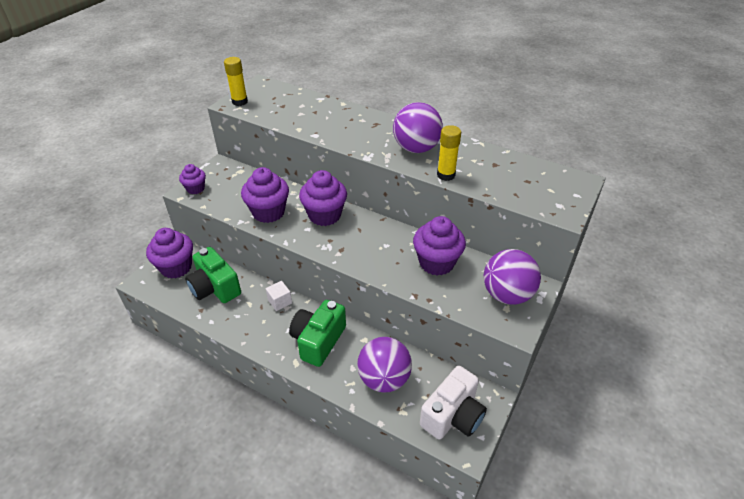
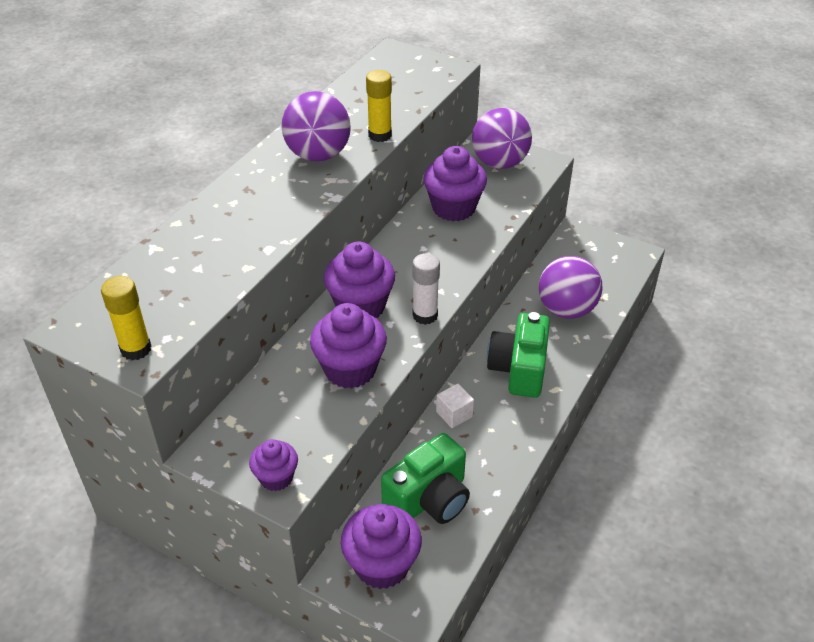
camera: 90 degrees left, 0 degrees up
(313, 245) = (425, 315): none -> white glue stick
(318, 341) = (519, 369): green camera -> green camera turned 75 degrees clockwise
(452, 415) = (601, 260): white camera -> none

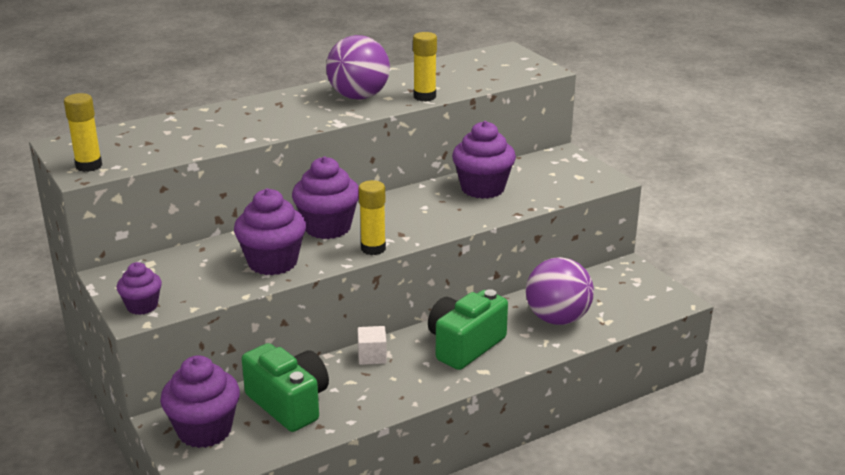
camera: 30 degrees right, 15 degrees down
(425, 315) = (373, 248): white glue stick -> yellow glue stick
(429, 498) = (289, 403): green camera -> green camera turned 120 degrees counterclockwise
(499, 163) = (562, 170): purple ball -> none

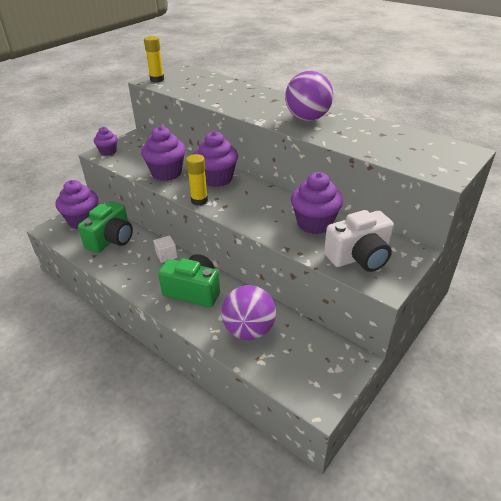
camera: 70 degrees right, 10 degrees up
(424, 97) = (331, 139): yellow glue stick -> none
(557, 180) = (359, 257): none -> white camera

